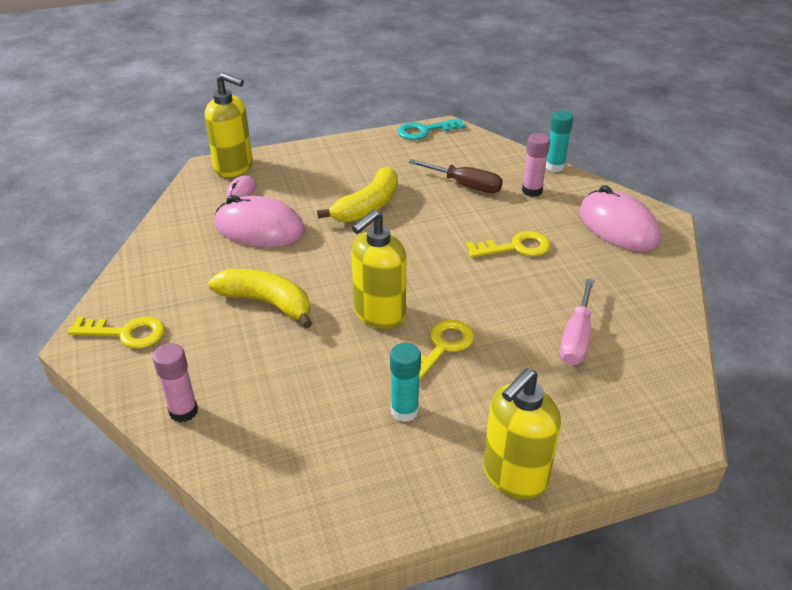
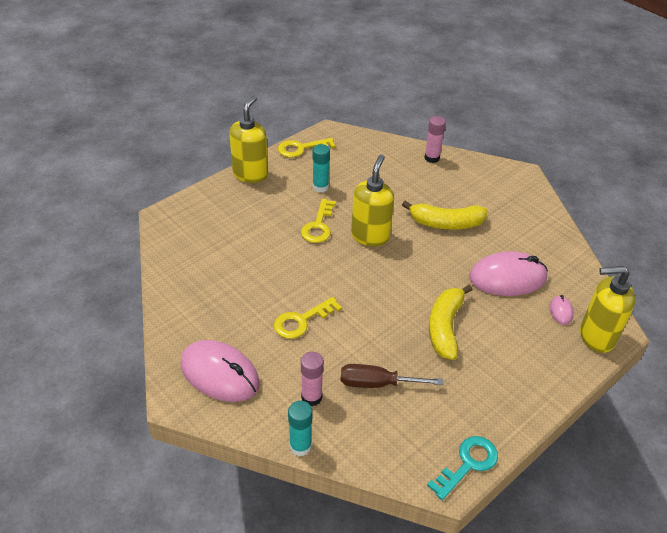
camera: 155 degrees right, 5 degrees up
(126, 333) = (506, 183): yellow key -> yellow key (301, 148)
(576, 338) = (235, 256): pink screwdriver -> none

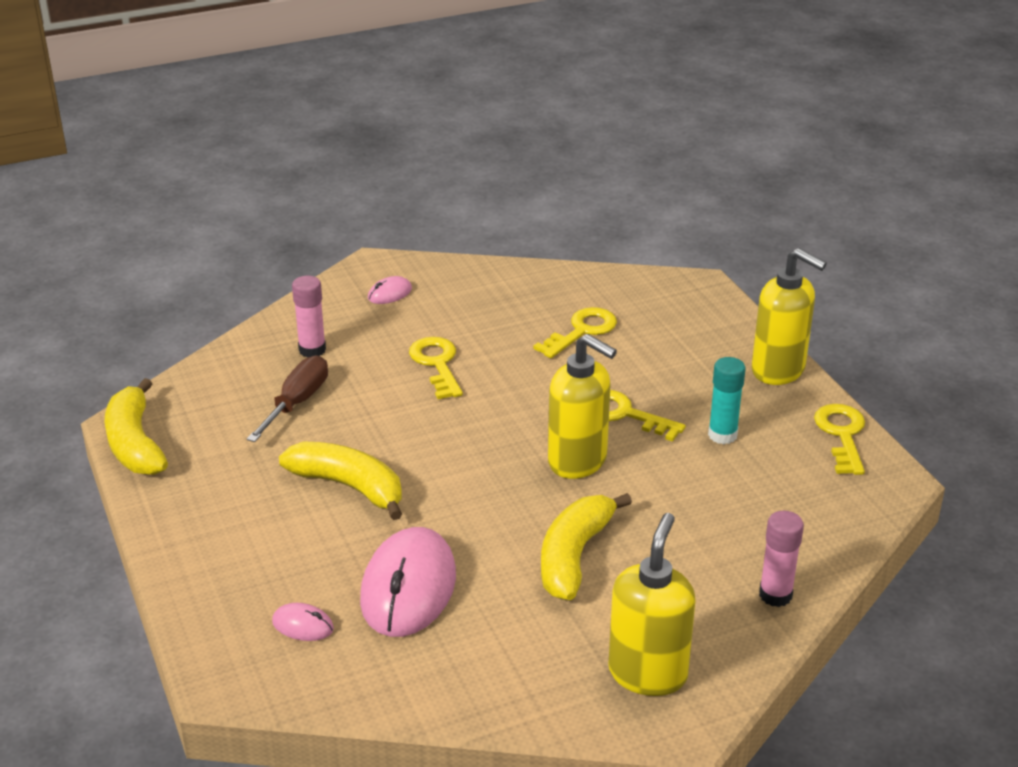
camera: 110 degrees right, 10 degrees down
(220, 374) = (389, 294): pink mouse -> pink mouse, size x0.44
(237, 259) = (582, 331): none -> yellow key
(300, 446) = (253, 331): turquoise glue stick -> none
(468, 464) = (135, 443): turquoise key -> yellow banana
(596, 337) = (228, 647): yellow soap dispenser -> yellow soap dispenser (648, 673)

